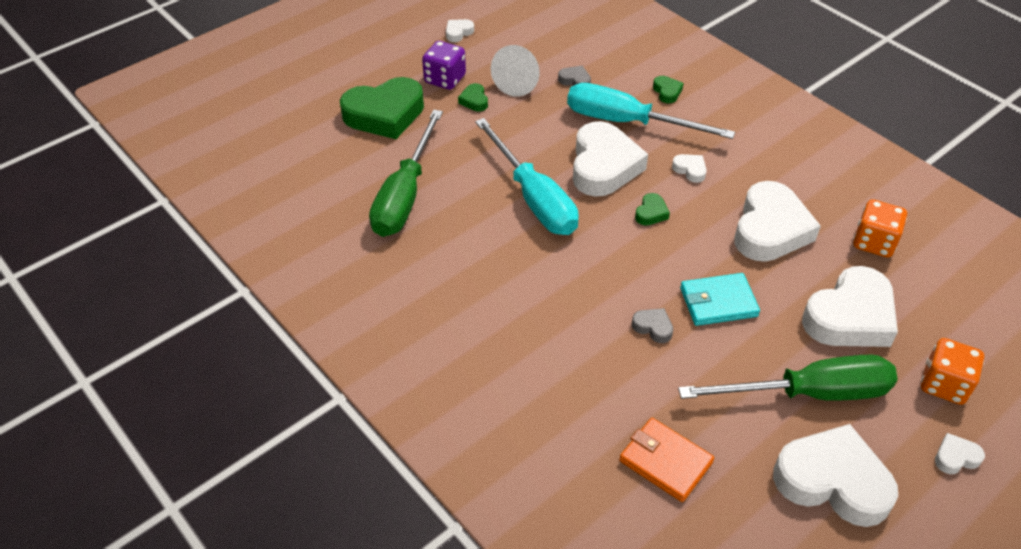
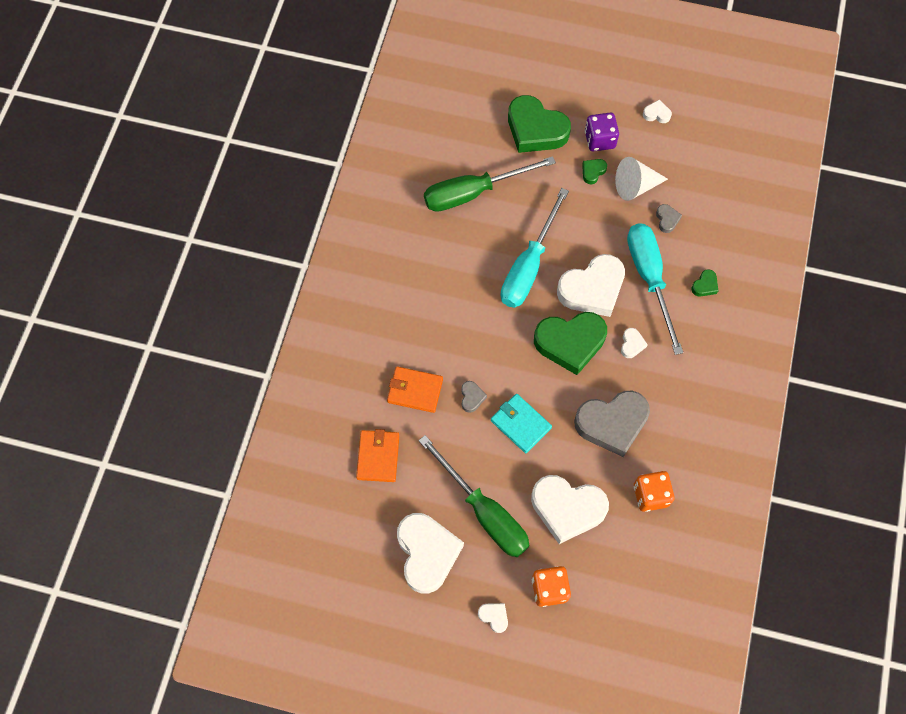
camera: 55 degrees right, 20 degrees up
(603, 375) = (415, 390): none -> orange wallet
(651, 213) = (570, 343): green heart -> green heart, size x2.38
(770, 229) = (612, 423): white heart -> grey heart

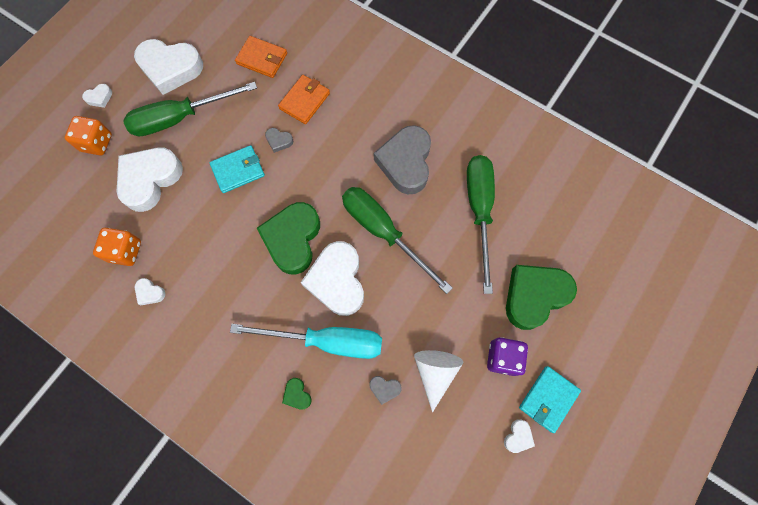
camera: 110 degrees right, 5 degrees up
(529, 266) = (383, 232): turquoise screwdriver -> green screwdriver
(593, 172) = (466, 334): green heart -> none
(612, 423) = (202, 245): grey heart -> grey heart (405, 162)
(617, 100) = (548, 399): none -> turquoise wallet
(632, 344) = (267, 294): white heart -> white heart (150, 292)

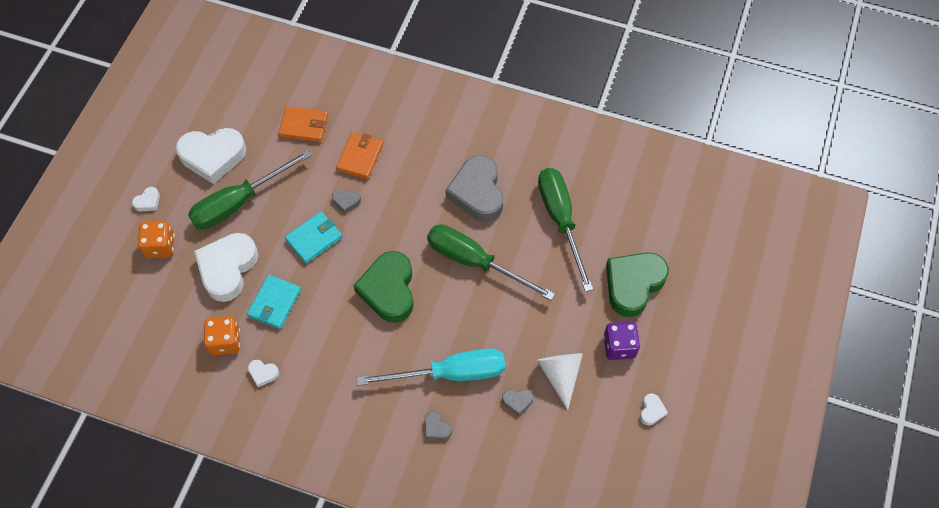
camera: 15 degrees left, 10 degrees down
(297, 394) = (436, 428): green heart -> grey heart
(337, 281) = (443, 317): white heart -> none
(548, 399) = (670, 371): turquoise wallet -> turquoise wallet (275, 303)

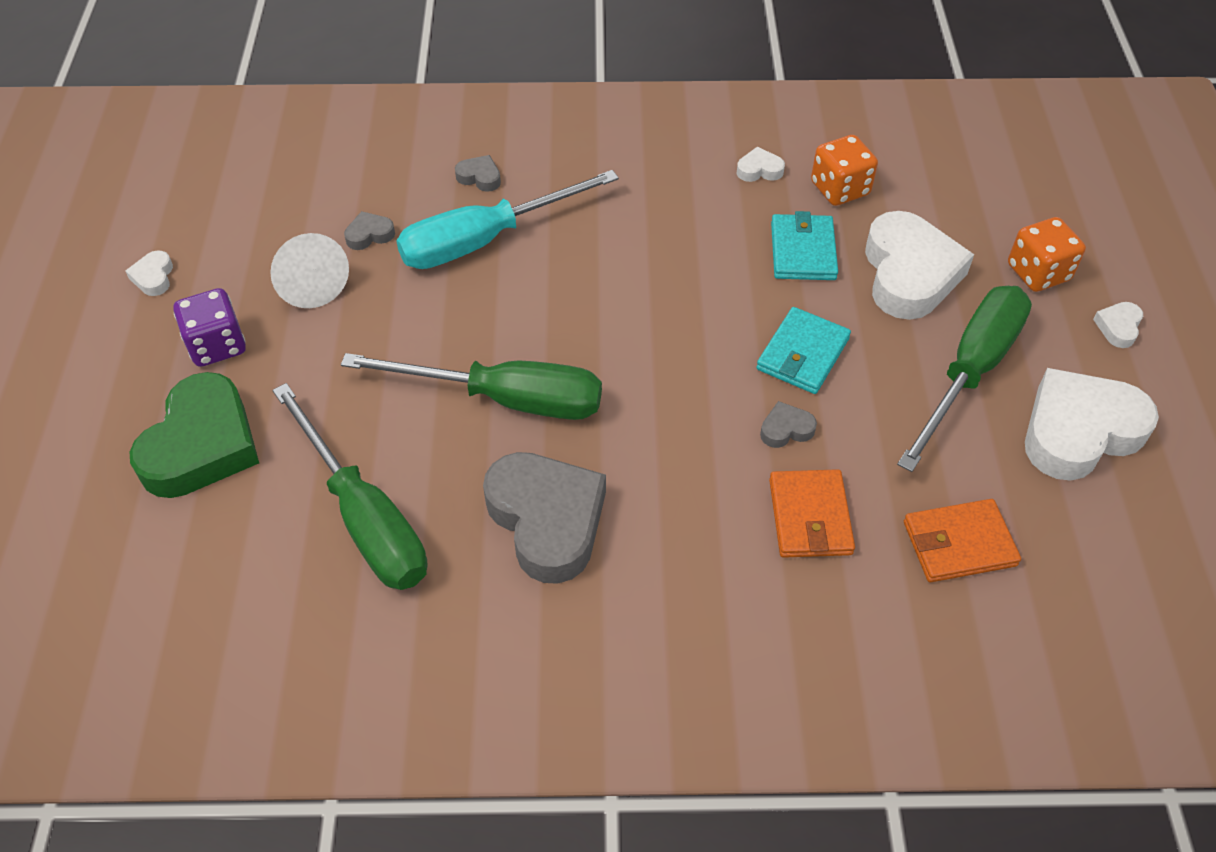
camera: 160 degrees right, 10 degrees down
(389, 290) = (634, 317): green heart -> none

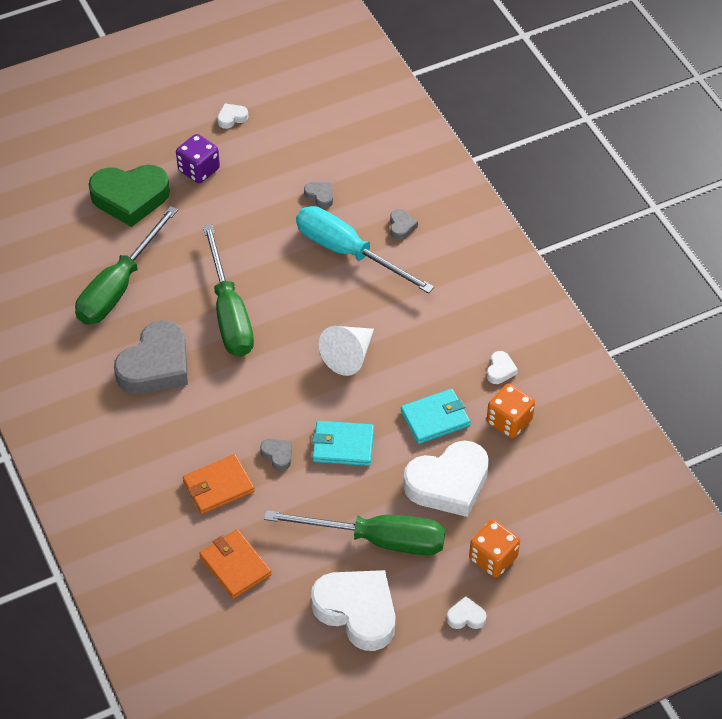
camera: 65 degrees right, 0 degrees up
(310, 282) = (267, 187): white cone -> white cone (349, 356)
(759, 170) = (500, 370): white heart -> white heart turned 45 degrees clockwise

